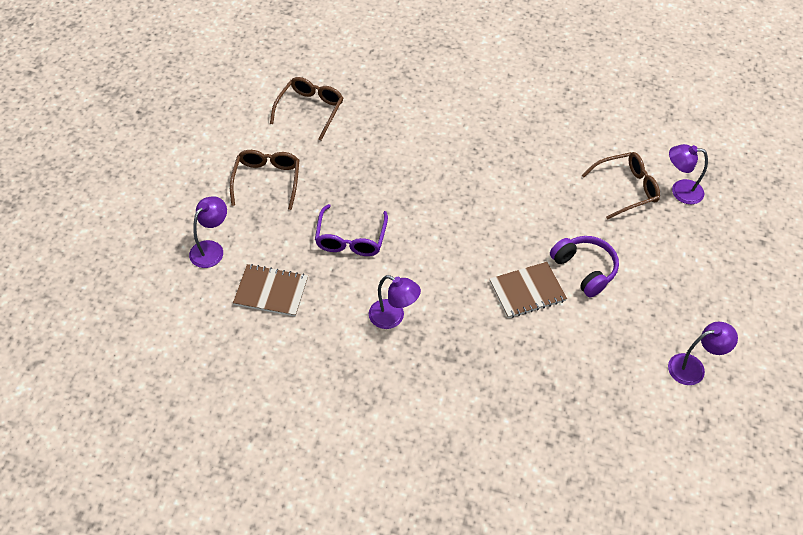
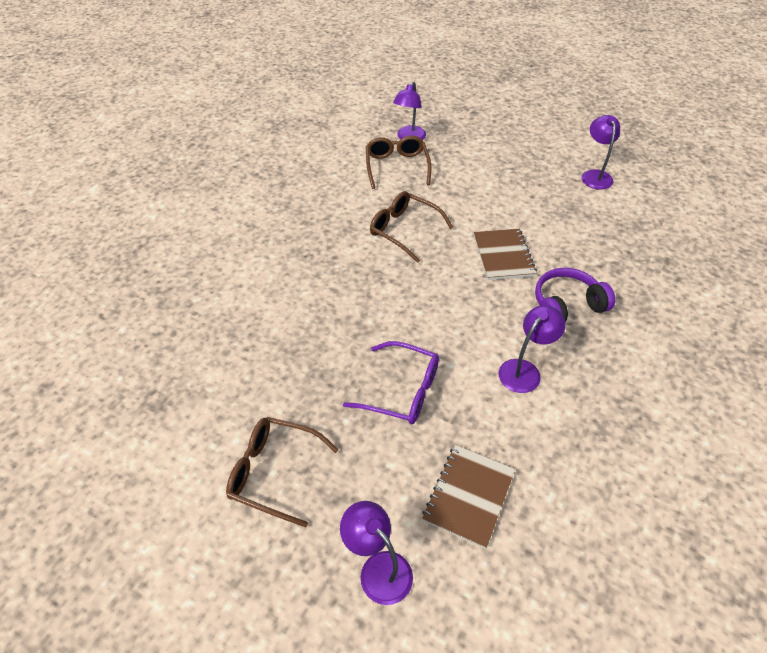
camera: 75 degrees left, 5 degrees down
(310, 110) = (168, 399): brown glasses -> brown glasses (404, 230)
(584, 270) = (484, 212): purple headphones -> purple headphones (567, 305)

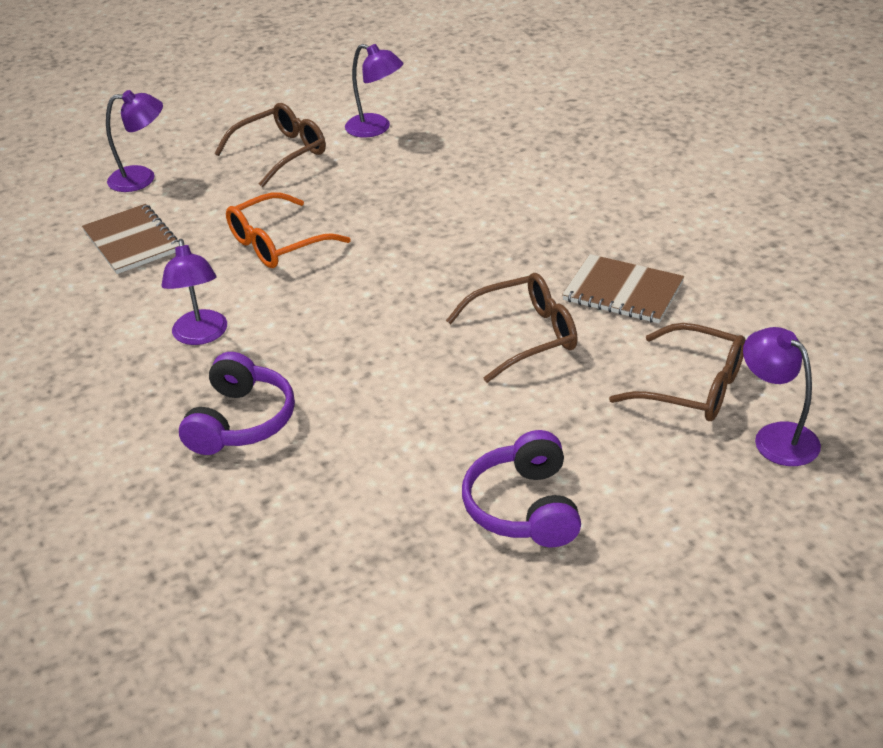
camera: 125 degrees right, 10 degrees down
(402, 391) = (277, 243): purple glasses -> orange glasses
(503, 255) = (384, 408): brown notebook -> brown notebook (623, 291)
(516, 187) = (524, 507): none -> purple headphones
(595, 175) = (466, 644): purple lamp -> purple lamp (376, 129)

